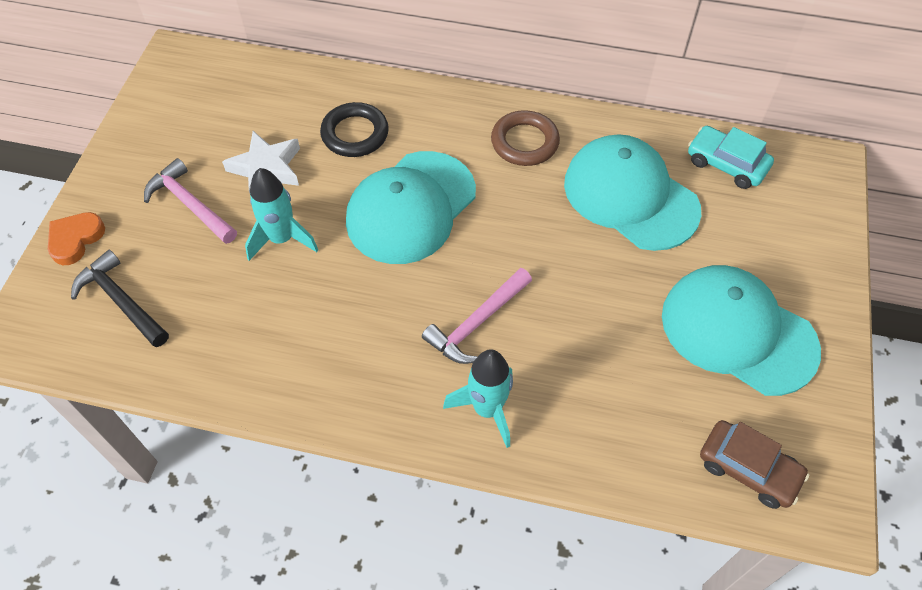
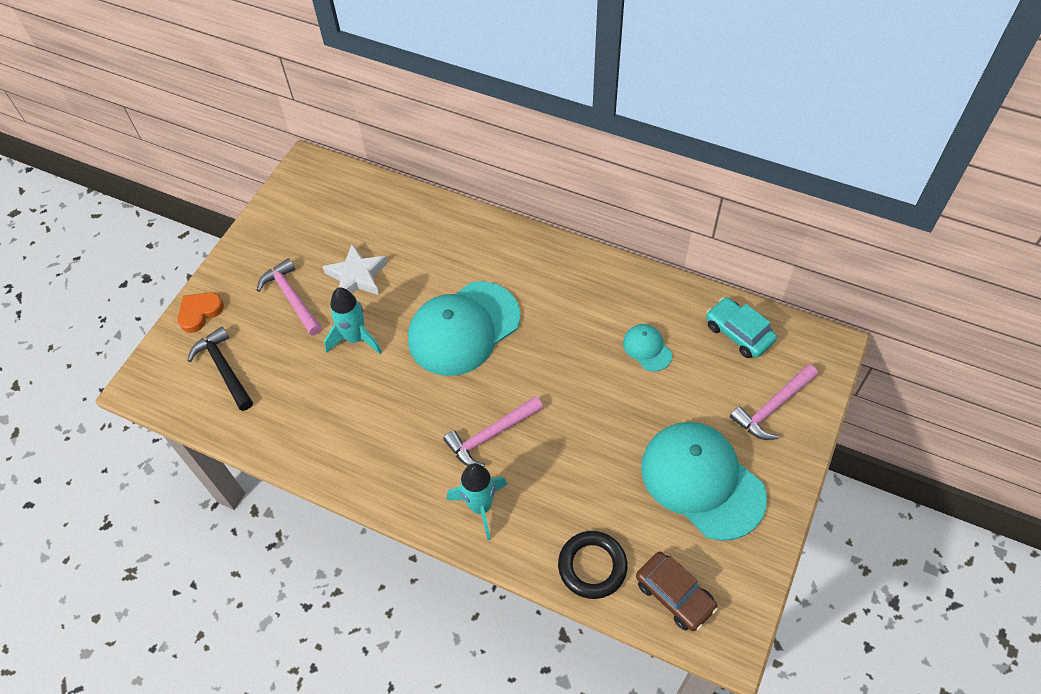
camera: 15 degrees right, 0 degrees up
(355, 134) = (434, 257): black ring -> black ring (592, 566)
(524, 142) = (571, 286): brown ring -> none
(630, 196) = (647, 348): turquoise cap -> turquoise cap, size x0.45
(789, 237) = (772, 407): none -> pink hammer

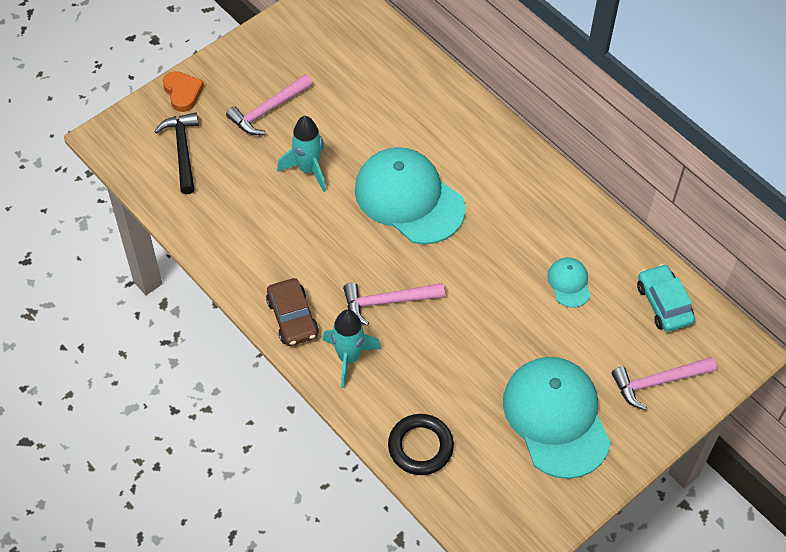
camera: 20 degrees right, 0 degrees up
(200, 313) = (183, 93): orange heart -> orange heart turned 90 degrees clockwise
(291, 298) = (268, 110): pink hammer -> pink hammer turned 120 degrees counterclockwise
(357, 276) = (335, 113): white star -> none
(463, 328) = (409, 198): turquoise cap -> turquoise cap turned 60 degrees clockwise
(674, 595) = (480, 500): brown car -> brown car (292, 318)

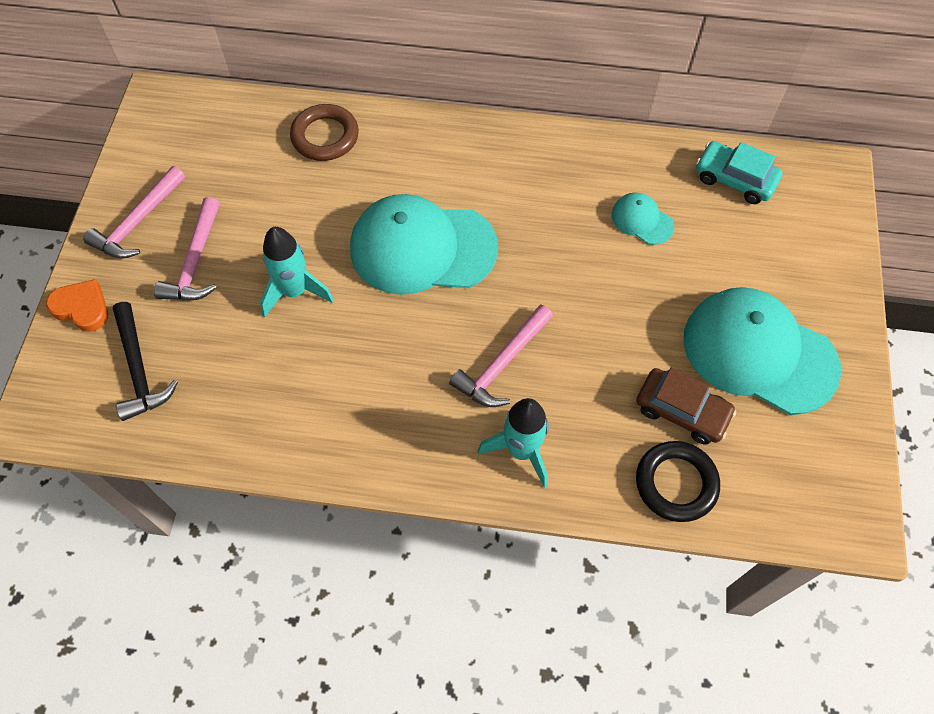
camera: 40 degrees left, 5 degrees up
(182, 151) = (139, 369): black hammer -> black hammer turned 150 degrees counterclockwise
(292, 318) = (426, 455): brown car -> brown car (682, 411)
(417, 85) = (325, 136): none -> brown ring
(658, 382) = (802, 252): pink hammer -> pink hammer (138, 222)

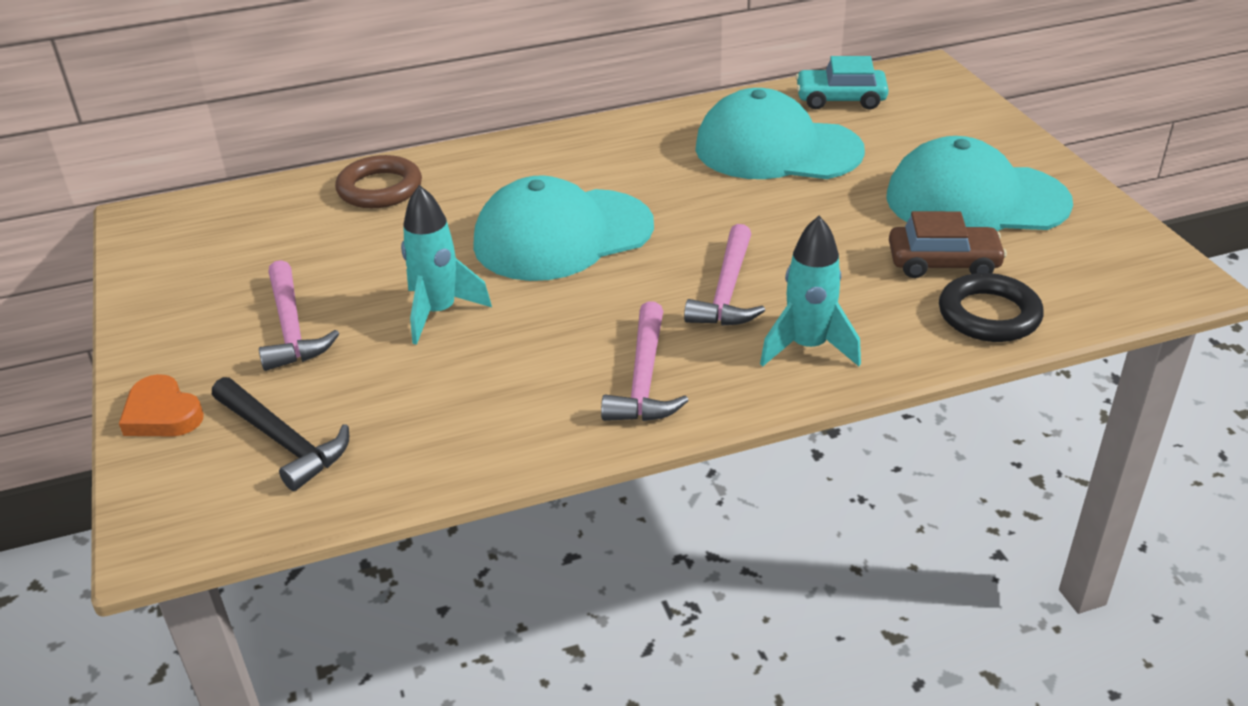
camera: 25 degrees left, 25 degrees down
(82, 308) = (162, 414): orange heart -> orange heart turned 135 degrees counterclockwise
(138, 222) = (190, 319): pink hammer -> pink hammer (644, 379)
(642, 220) = (777, 149): turquoise cap -> turquoise cap, size x2.23

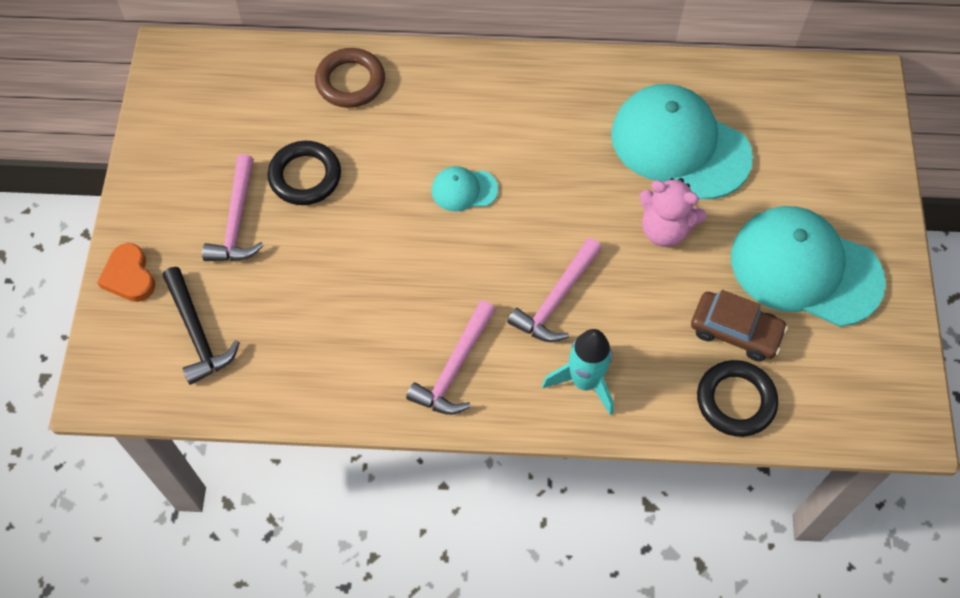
camera: 20 degrees right, 25 degrees up
(362, 271) = (305, 176): none -> black ring
(439, 312) = (342, 243): turquoise rocket -> none
(563, 235) = (464, 190): turquoise cap -> turquoise cap, size x0.45
(808, 209) = (665, 229): none -> pink teddy bear
(840, 99) = (768, 96): turquoise car -> none

